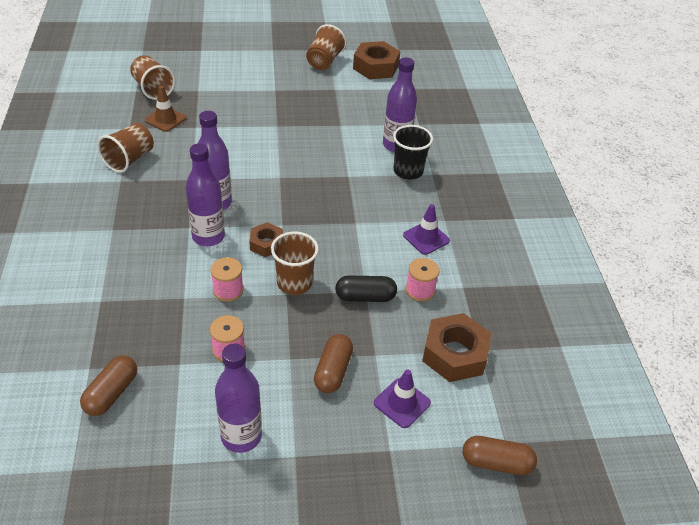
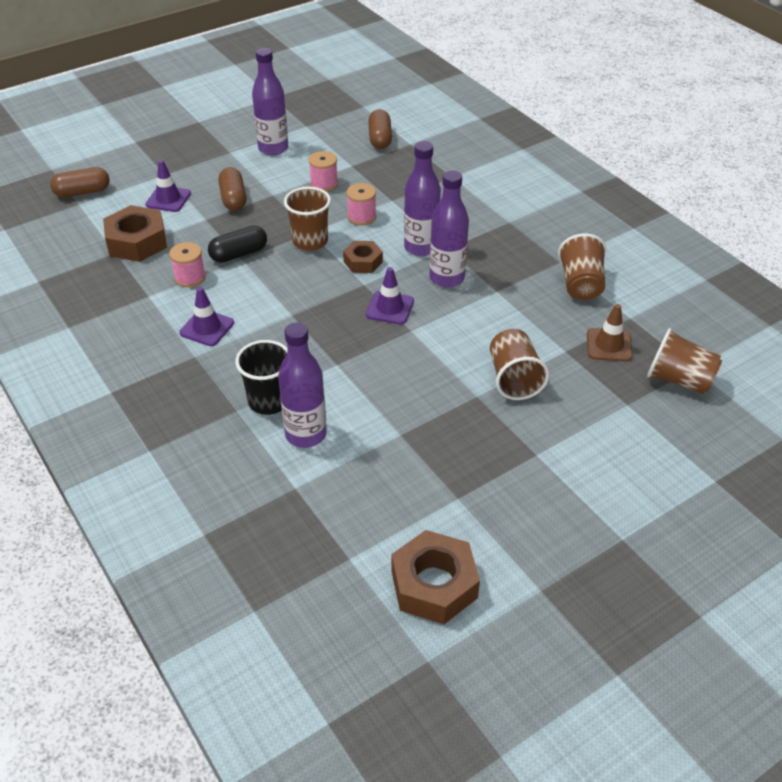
camera: 155 degrees right, 0 degrees up
(279, 198) = (390, 308): none -> purple traffic cone
(324, 61) = (523, 554): brown cup -> brown cup (514, 379)

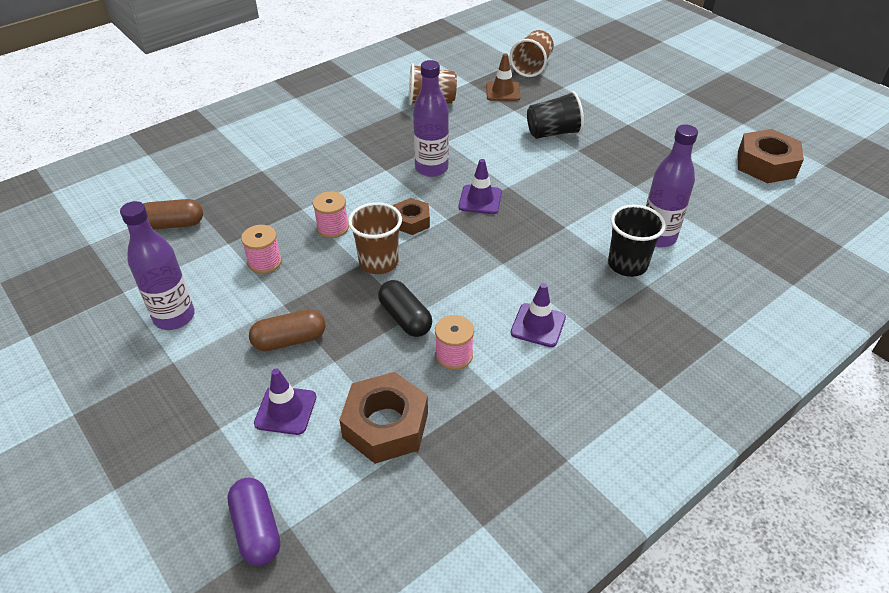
camera: 95 degrees left, 0 degrees up
(82, 192) = (256, 529): brown capsule -> purple capsule
(421, 247) = (385, 185): purple bottle -> none
(514, 379) = (553, 133): brown cup -> black cup

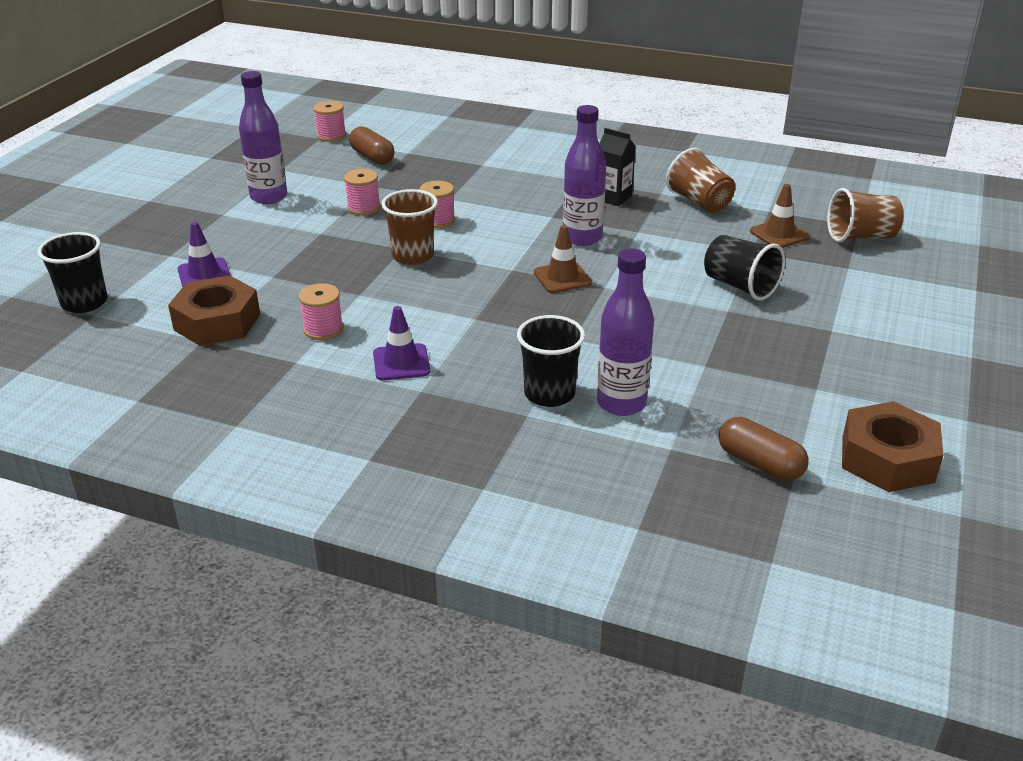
camera: 60 degrees right, 10 degrees down
(94, 235) = (331, 136): none -> pink spool
(256, 529) = (84, 303): purple capsule -> black cup
(290, 340) = (281, 250): brown capsule -> brown capsule (760, 463)
(386, 132) = (613, 197): none -> black carton
(405, 318) = (351, 291): black capsule -> none
(411, 221) = (488, 253): brown nut -> none
(480, 200) = (562, 278): purple traffic cone -> brown traffic cone

